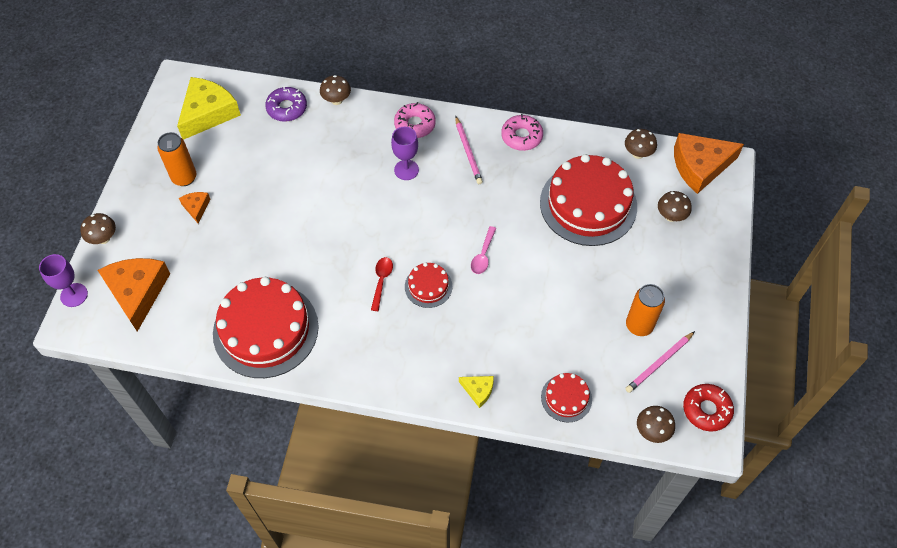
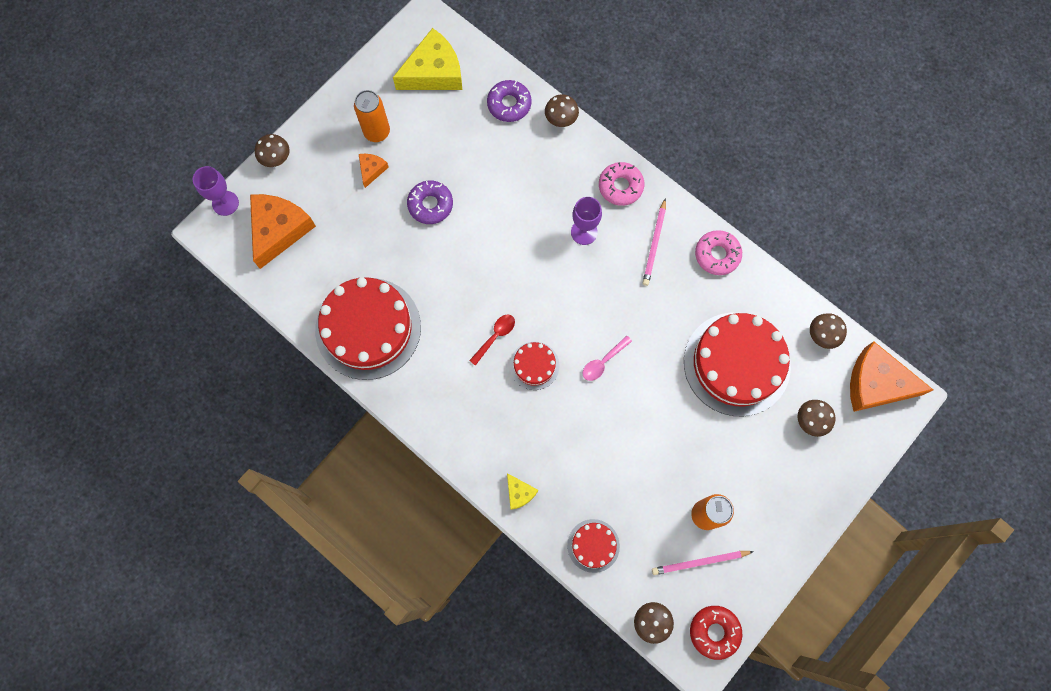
camera: 30 degrees right, 15 degrees up
(264, 210) = (430, 205): none -> purple donut

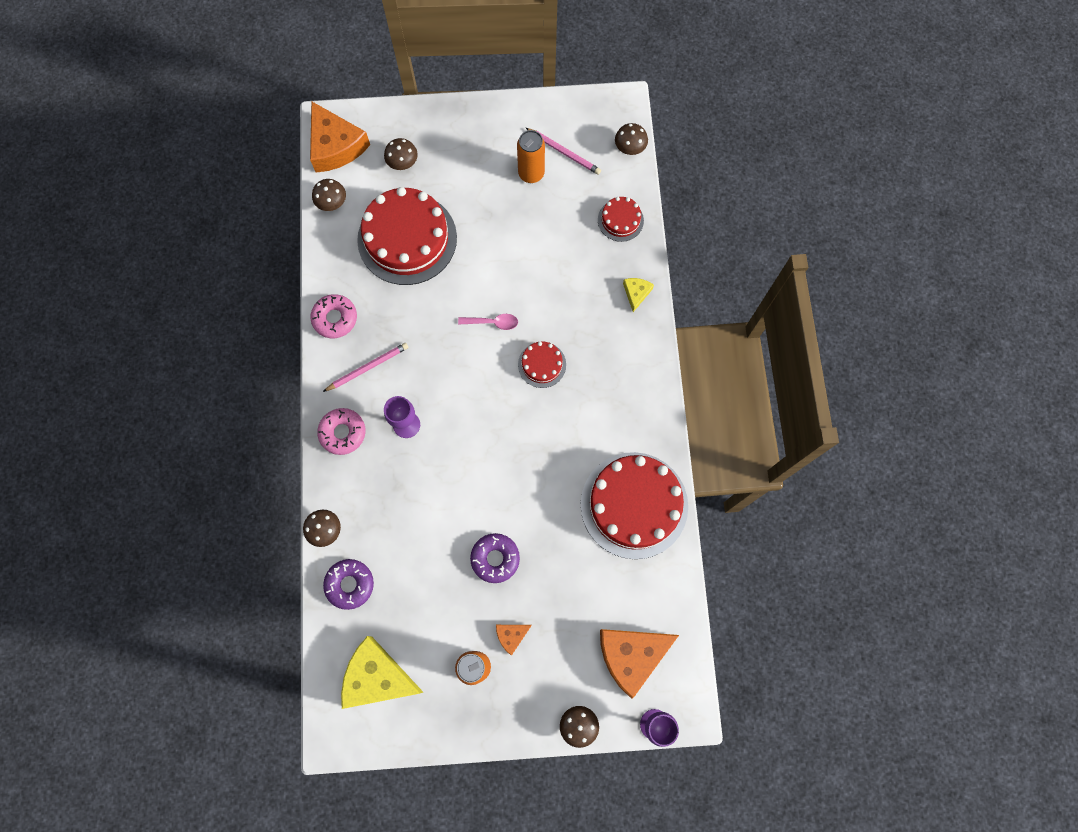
camera: 135 degrees left, 0 degrees up
(495, 337) = (548, 410): red spoon -> none
(714, 632) = (597, 111): red donut -> none

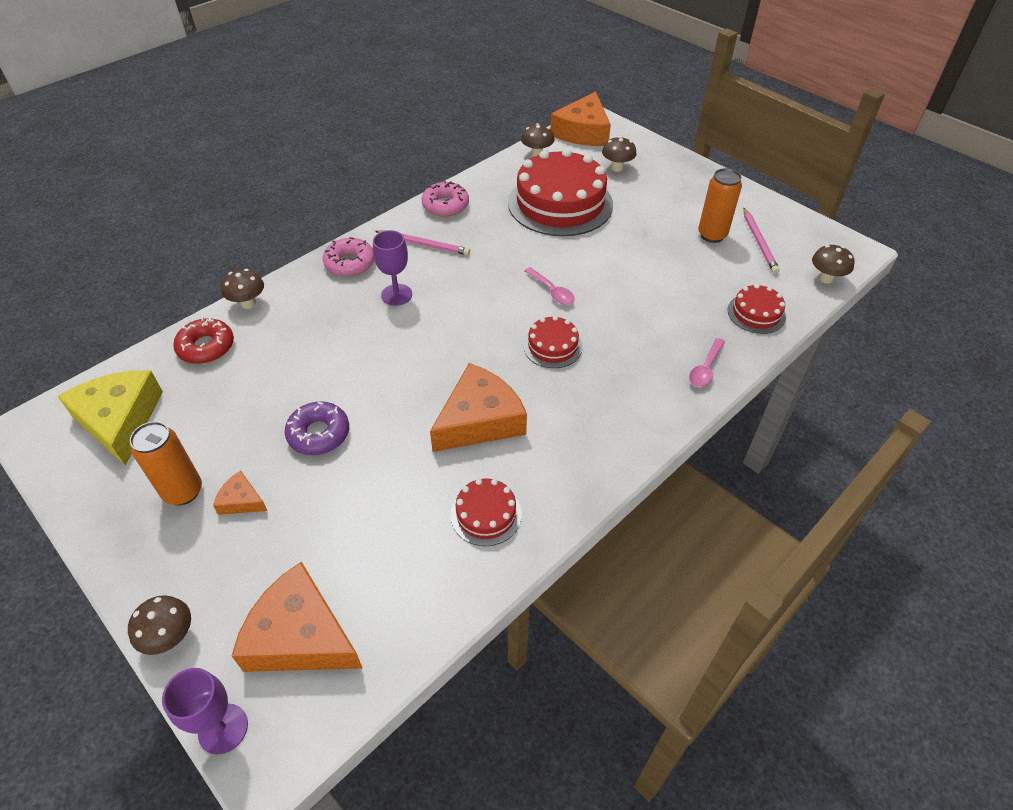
camera: 50 degrees right, 25 degrees down
(350, 584) = (206, 347): purple donut -> red donut
(564, 456) = (479, 420): none -> orange cheese
(634, 505) = (486, 514): red cake -> red cake, size x0.47
(636, 293) = (705, 369): yellow cheese -> pink spoon

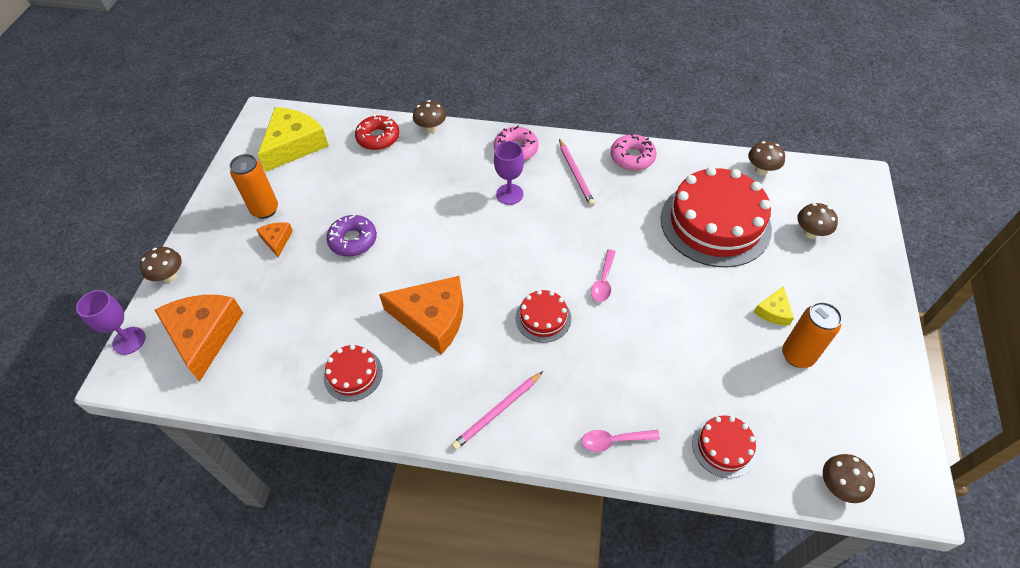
camera: 55 degrees right, 5 degrees up
(583, 132) = (832, 180): orange cheese -> none
(666, 223) = (773, 311): none -> yellow cheese
(759, 242) = (830, 400): pink pencil -> pink pencil (497, 412)

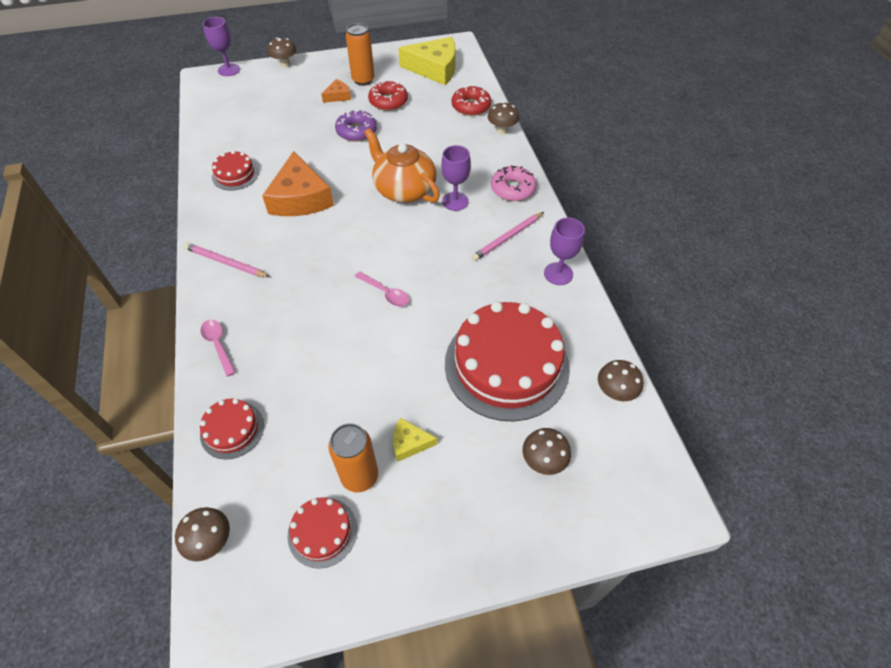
camera: 65 degrees right, 0 degrees up
(203, 335) = (243, 97): orange cheese -> none
(321, 199) = (388, 101): none -> red donut
(470, 227) = (404, 189): none -> orange teapot
(543, 318) = (327, 263): red cake -> red cake (322, 532)
(603, 281) = (386, 293): pink spoon -> pink spoon turned 135 degrees counterclockwise
(632, 157) = (558, 274): pink donut -> purple goblet

